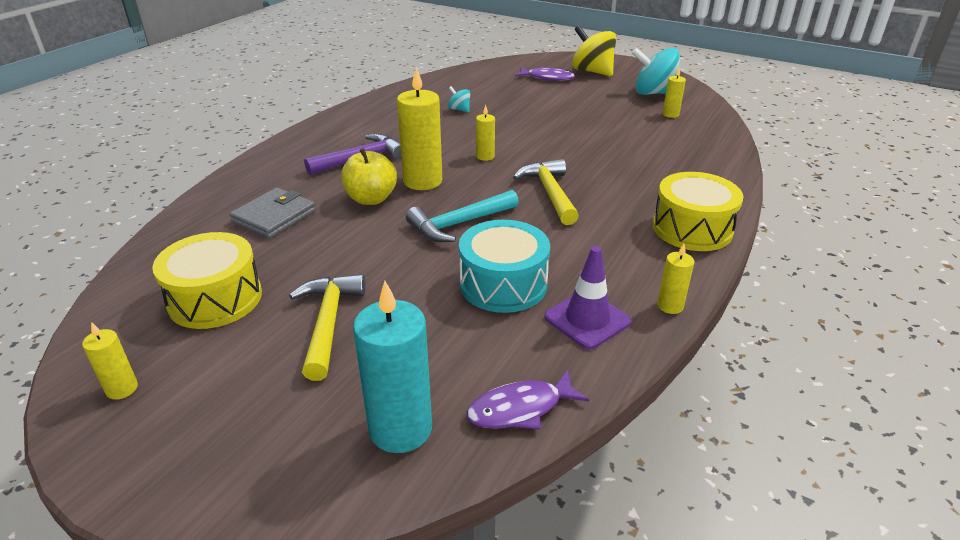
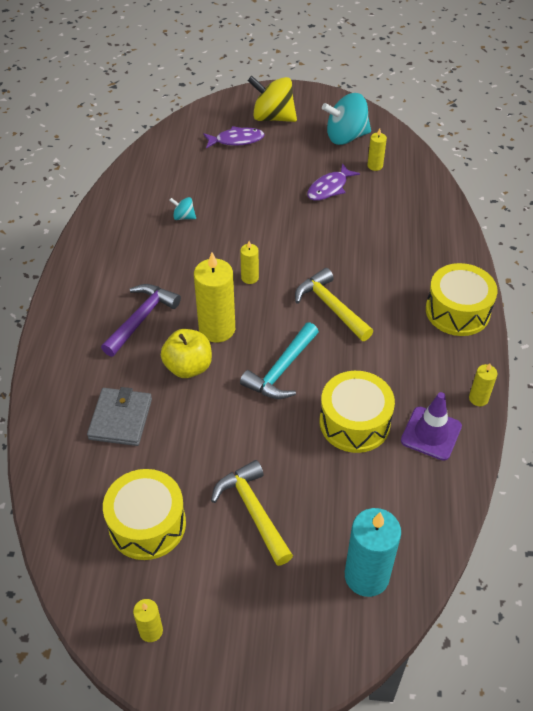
camera: 25 degrees left, 15 degrees up
(503, 284) = (354, 422): turquoise drum -> yellow drum
(520, 409) = (431, 528): purple fish -> purple fish (329, 188)

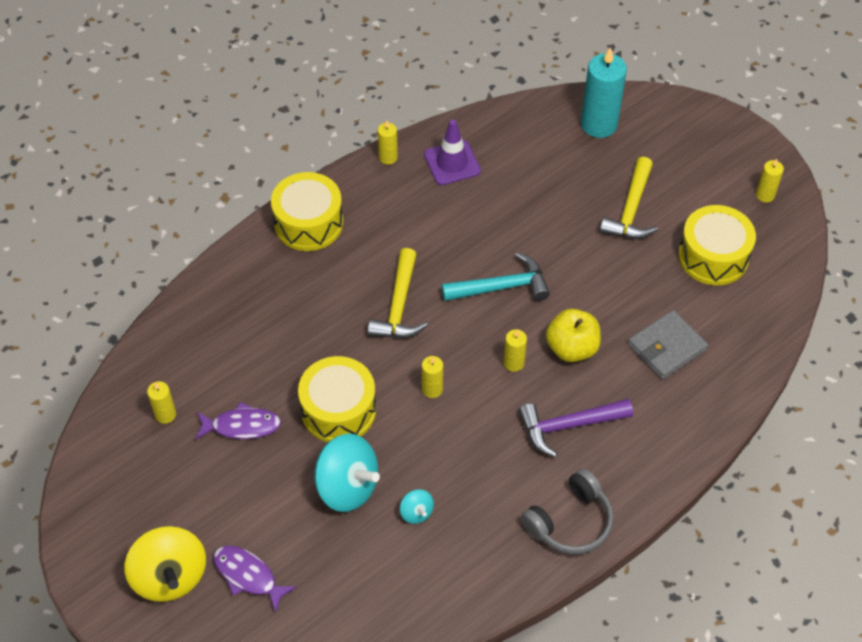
camera: 135 degrees left, 5 degrees up
(88, 271) = (570, 522): none -> grey headphones
(217, 329) = (514, 363): yellow candle -> yellow candle, size x0.50
(346, 137) = (138, 477): turquoise spinning top -> turquoise spinning top (347, 486)
(354, 422) = (494, 209): yellow drum -> yellow drum (338, 410)

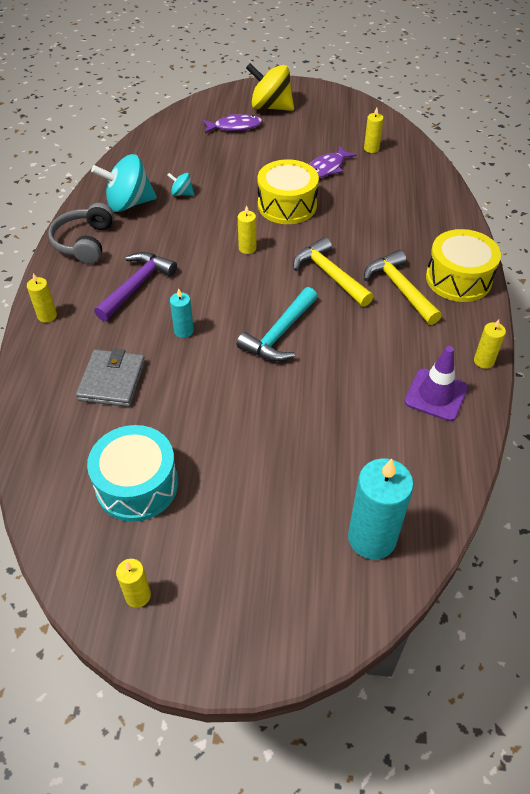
camera: 135 degrees right, 5 degrees down
(347, 486) = (234, 180): turquoise spinning top -> turquoise spinning top (129, 203)
(514, 363) = (213, 295): yellow candle -> yellow candle (47, 316)
(572, 348) = (183, 331): yellow apple -> turquoise candle
(631, 210) = (250, 471): yellow hammer -> yellow hammer (400, 288)
(713, 256) = (137, 485): yellow drum -> turquoise drum

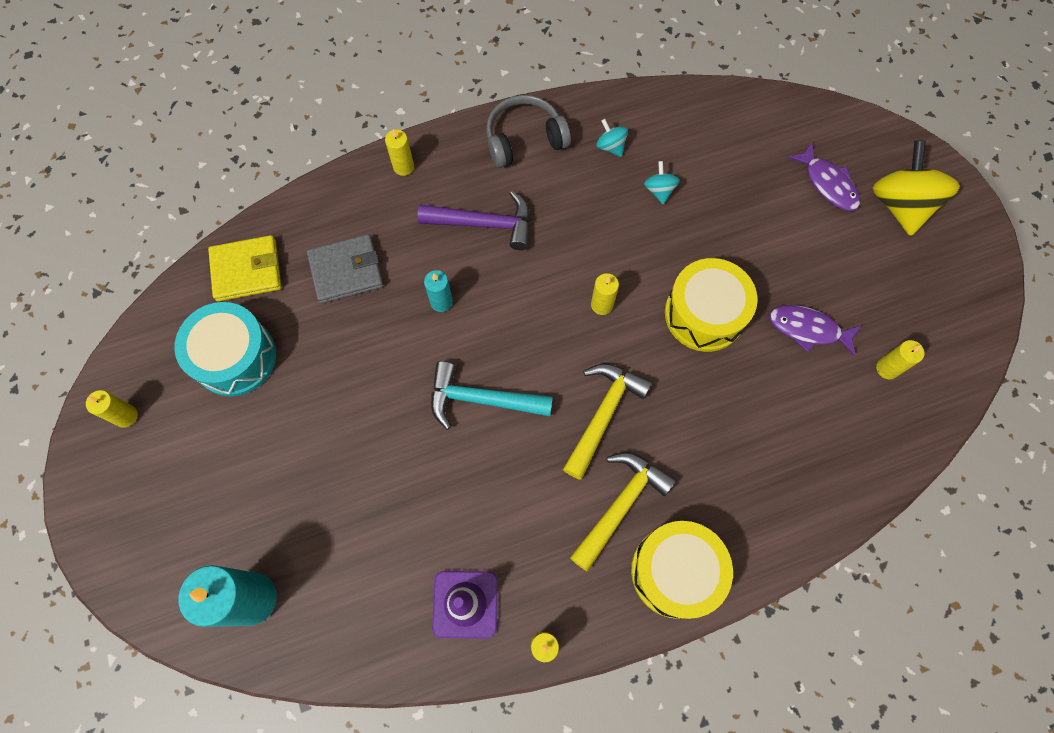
camera: 65 degrees right, 20 degrees up
(57, 451) = (247, 270): none -> yellow wallet
(129, 203) = (610, 146): turquoise spinning top -> turquoise spinning top, size x0.47

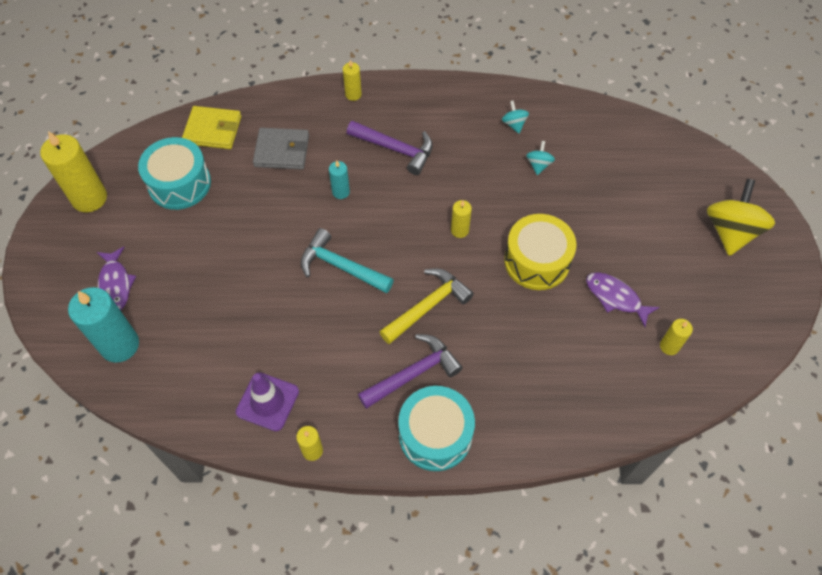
camera: 20 degrees right, 10 degrees down
(126, 416) = (89, 198): yellow candle -> yellow candle, size x1.98
(524, 139) = (450, 101): grey headphones -> none
(620, 505) = (413, 373): yellow hammer -> purple hammer
(675, 571) = (435, 435): yellow drum -> turquoise drum
(828, 183) = (676, 199): purple fish -> purple fish (115, 285)

